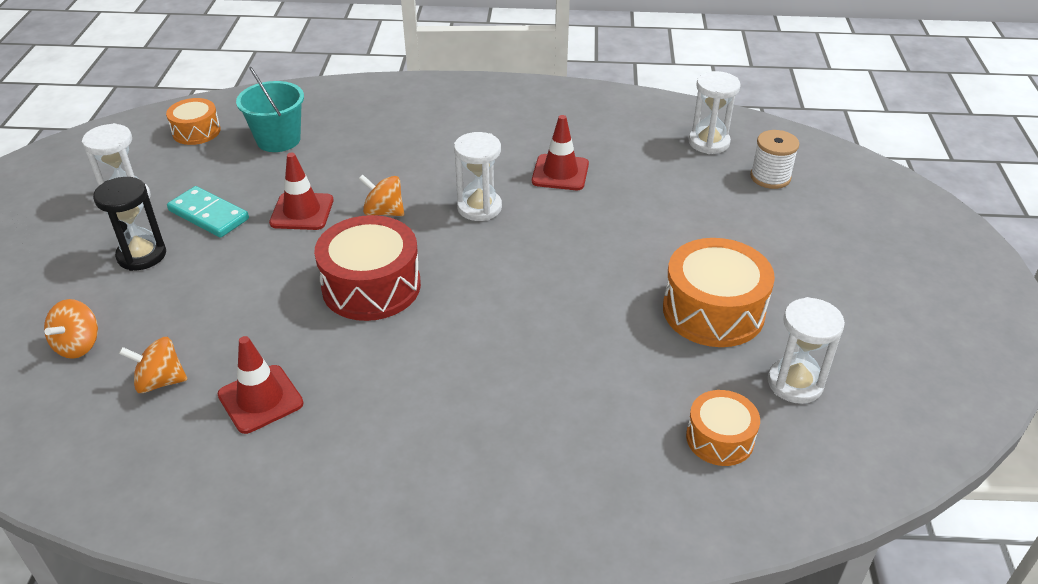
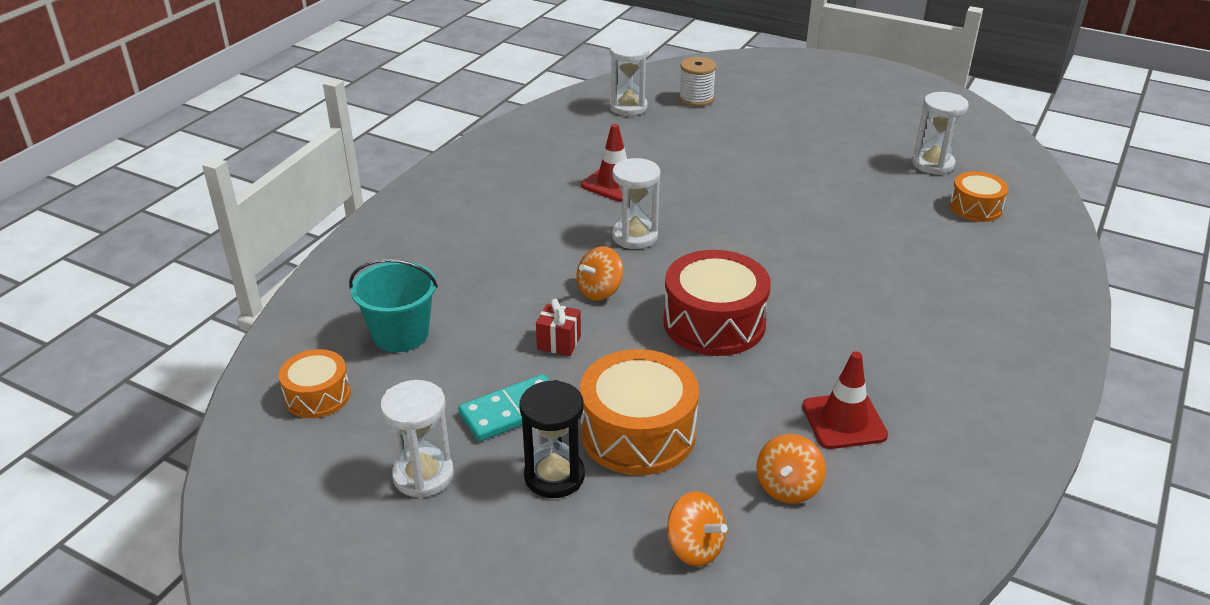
camera: 65 degrees left, 5 degrees down
(302, 212) = (559, 342): red traffic cone -> red gift
(713, 311) = (842, 170): orange drum -> orange drum (638, 432)

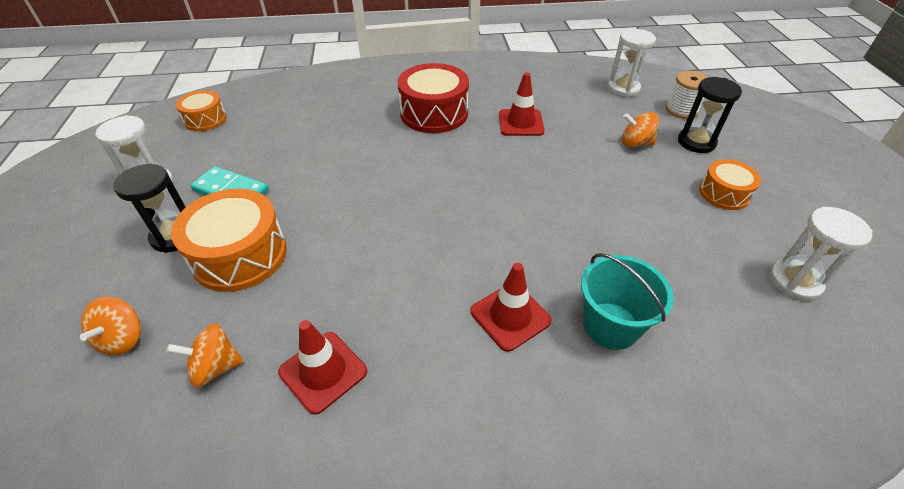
camera: 55 degrees right, 10 degrees up
(400, 334) = (279, 119): turquoise bucket -> turquoise bucket (610, 325)
(559, 342) = (315, 178): red gift -> none
(600, 291) = (387, 171): orange spinning top -> orange spinning top (635, 143)
(635, 236) = (466, 158): white hourglass -> none
(714, 323) = (397, 239): red drum -> red drum (434, 113)
(747, 116) = (696, 142): none -> black hourglass
(863, 299) = (510, 316): none -> red traffic cone
(975, 207) = (762, 346): orange drum -> orange drum (724, 193)

